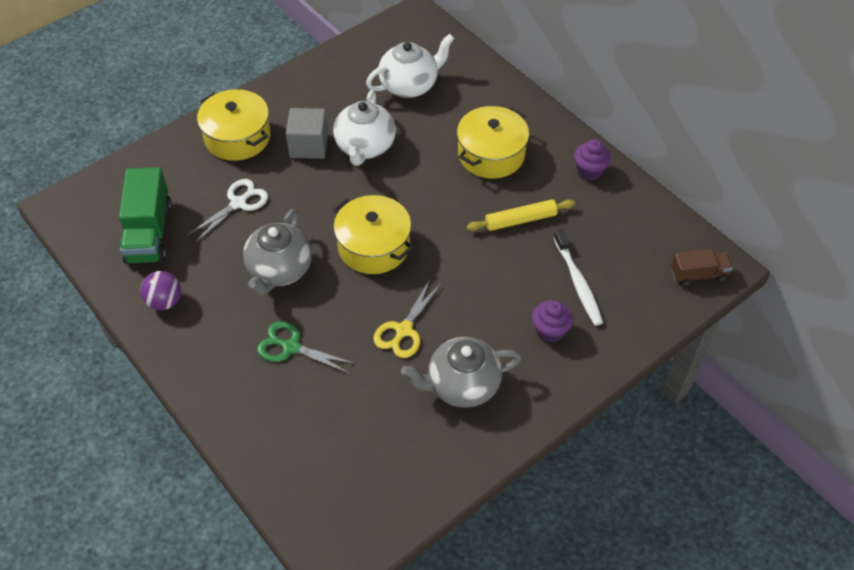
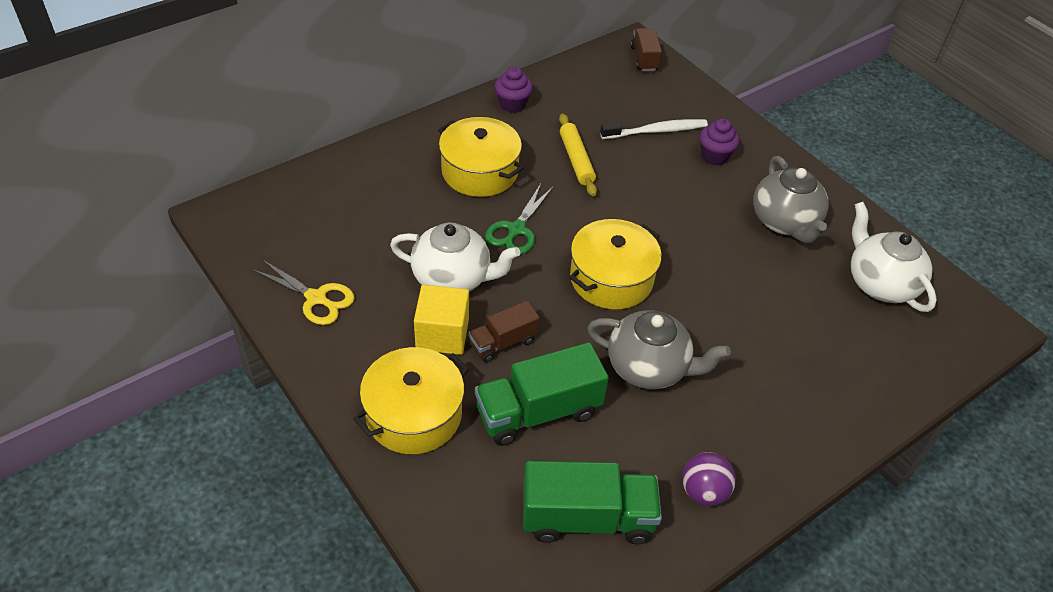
camera: 90 degrees left, 5 degrees down
(238, 203) = (538, 412): white scissors -> green truck
(291, 347) = (757, 357): green scissors -> green scissors (516, 229)
(302, 180) = (503, 342): none -> brown truck
(309, 145) = (442, 334): grey cube -> yellow cube
(404, 330) = (724, 260): yellow scissors -> yellow scissors (316, 298)
(409, 85) = (352, 230): white teapot -> white teapot (880, 283)

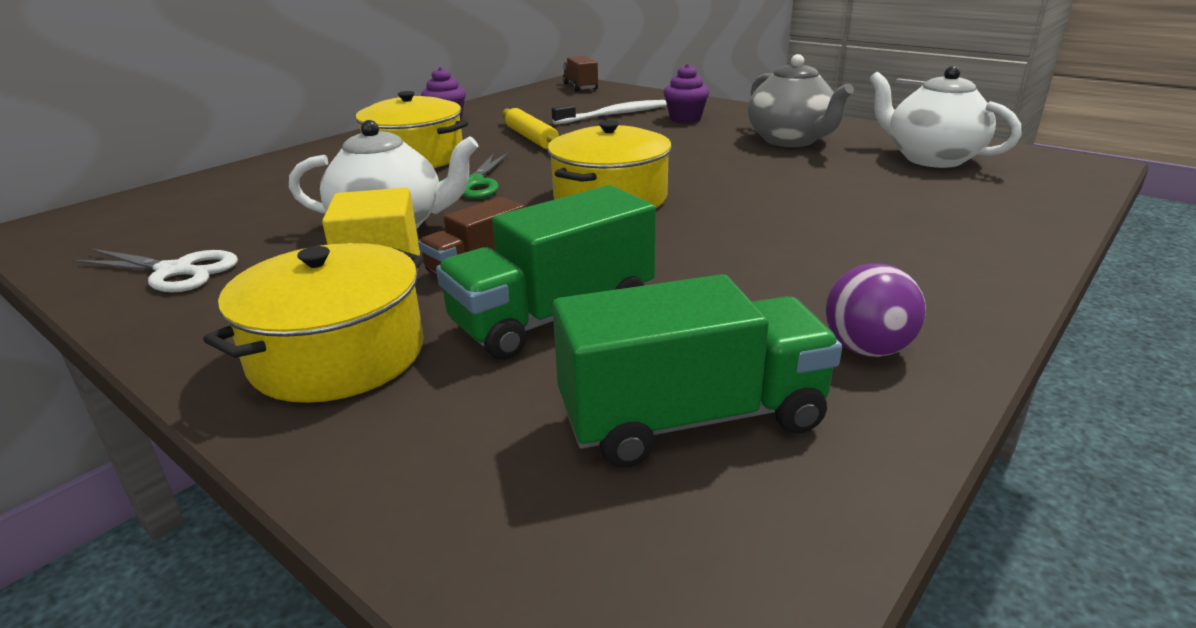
camera: 10 degrees left, 20 degrees down
(316, 298) = (175, 271): yellow scissors -> white scissors
(649, 368) = (700, 252): grey teapot -> none

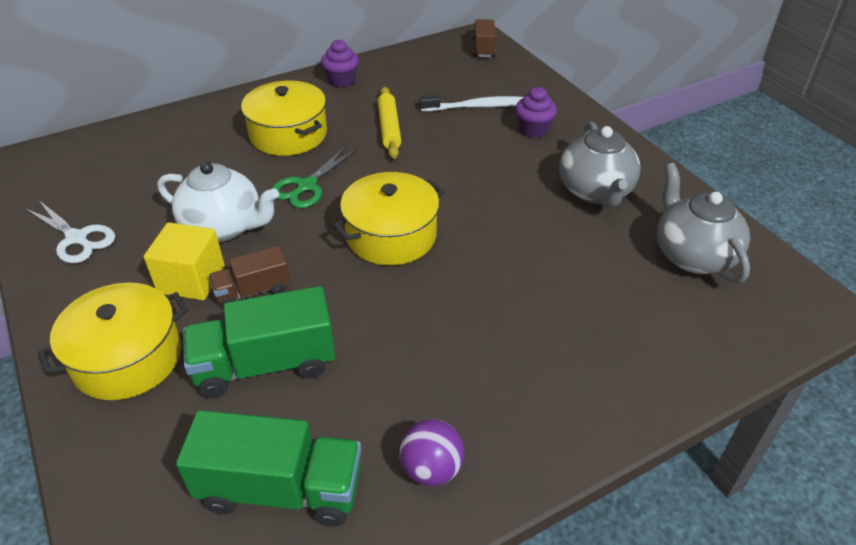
camera: 20 degrees right, 15 degrees up
(931, 158) = (692, 255): white teapot -> grey teapot

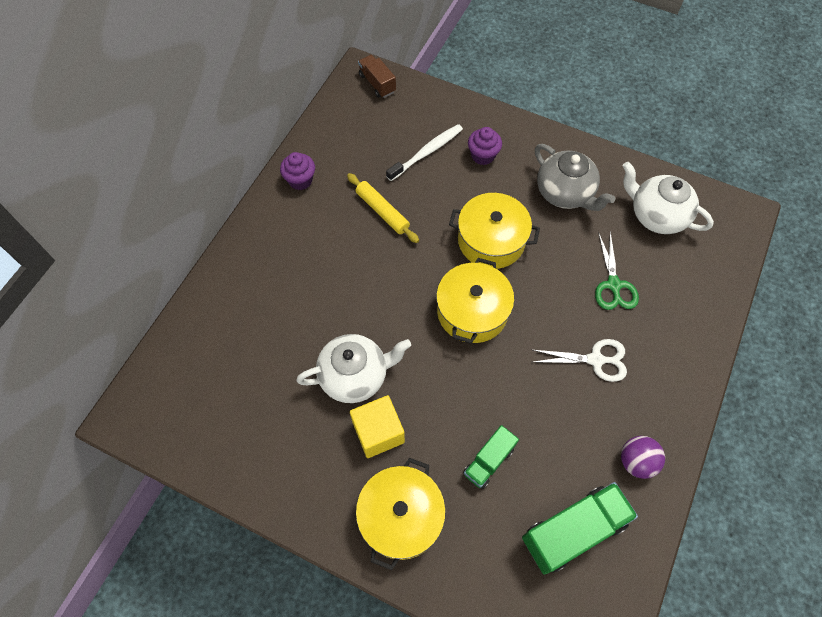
camera: 35 degrees left, 20 degrees up
(77, 238) = (259, 454): white scissors -> white scissors (595, 360)
(253, 291) = (427, 414): brown truck -> none
(265, 365) = (488, 461): green truck -> green truck, size x0.58
(288, 134) = (314, 261): yellow pot -> yellow pot (491, 240)
(306, 186) = (376, 303): green scissors -> green scissors (613, 285)
(692, 255) = (656, 215): grey teapot -> white teapot

